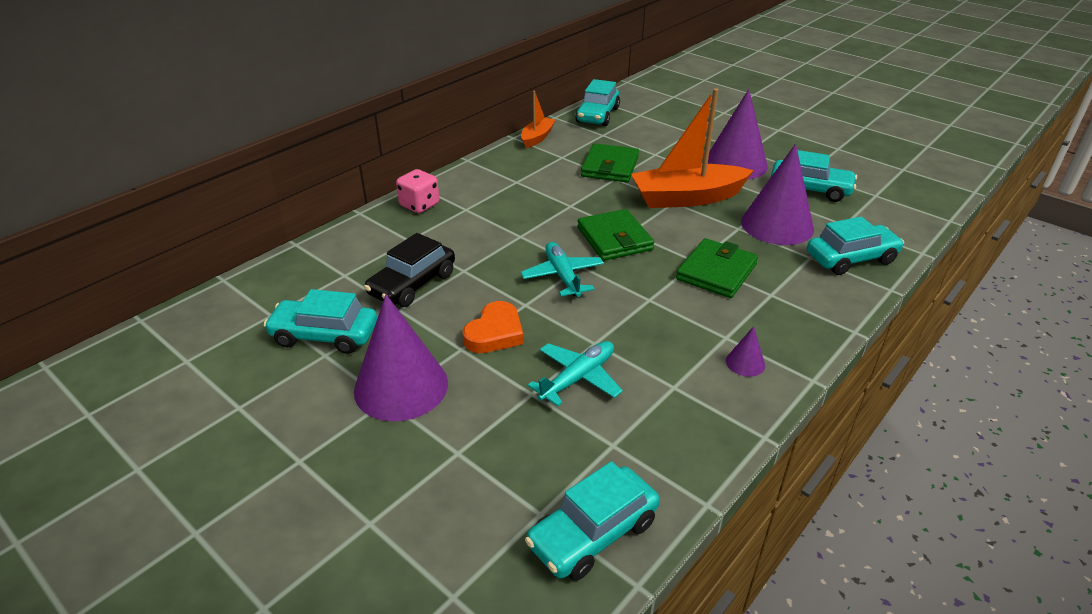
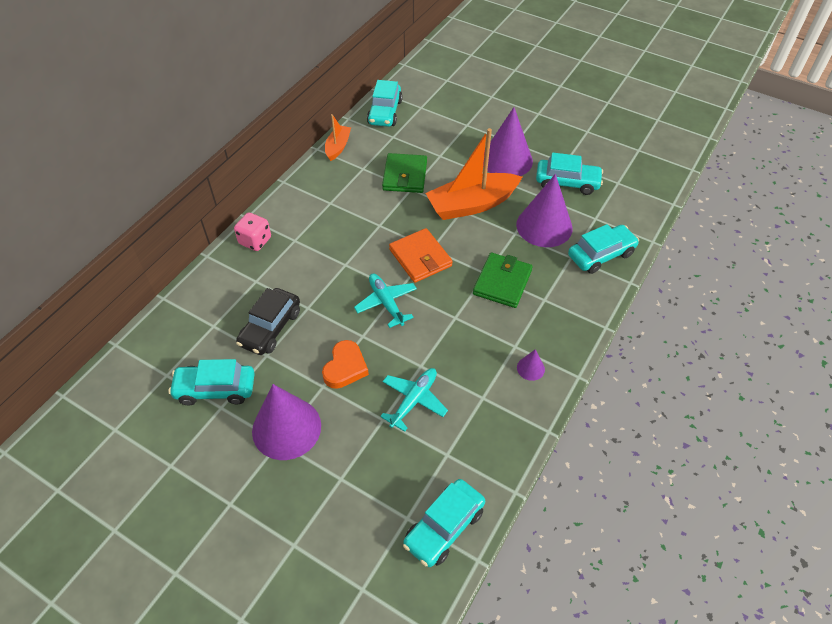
camera: 10 degrees left, 15 degrees up
(614, 239) = (420, 258): green wallet -> orange wallet

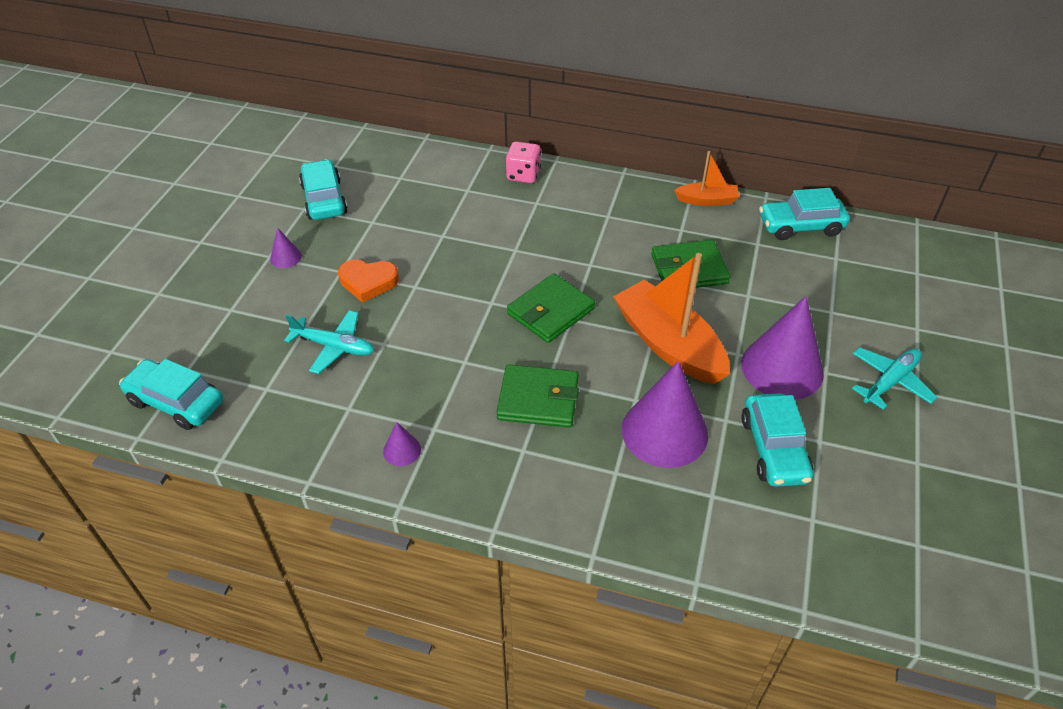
camera: 75 degrees right, 5 degrees down
(270, 328) = (407, 216): black car -> none
(286, 428) = (286, 257): purple cone -> purple cone, size x0.43
(386, 303) = (468, 295): turquoise plane -> turquoise plane (890, 381)
(420, 258) = (550, 311): orange wallet -> green wallet
(601, 255) = (635, 510): turquoise car -> none

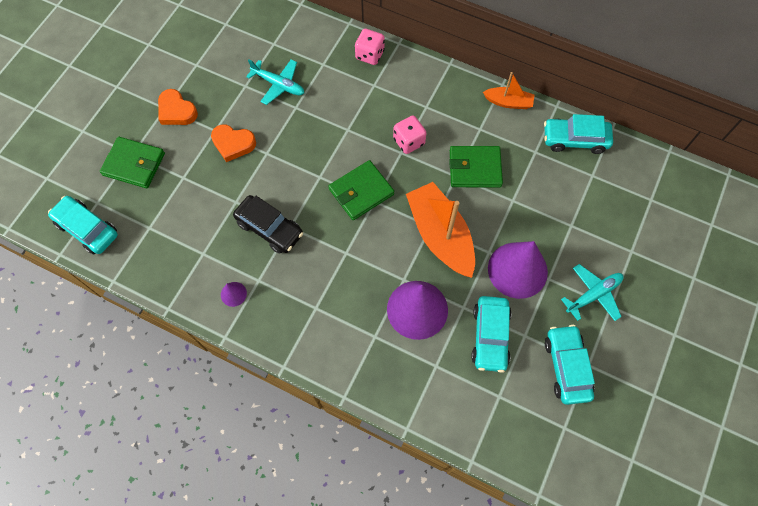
camera: 10 degrees right, 20 degrees up
(286, 257) = (176, 111): purple cone -> orange heart
(324, 199) = (212, 58): turquoise car -> turquoise car (566, 367)
(334, 347) = (200, 199): turquoise plane -> turquoise plane (279, 85)
(437, 367) = (270, 228): none -> black car
(538, 399) = (335, 268): green wallet -> green wallet (134, 164)
(597, 252) = (409, 141): none -> pink dice

